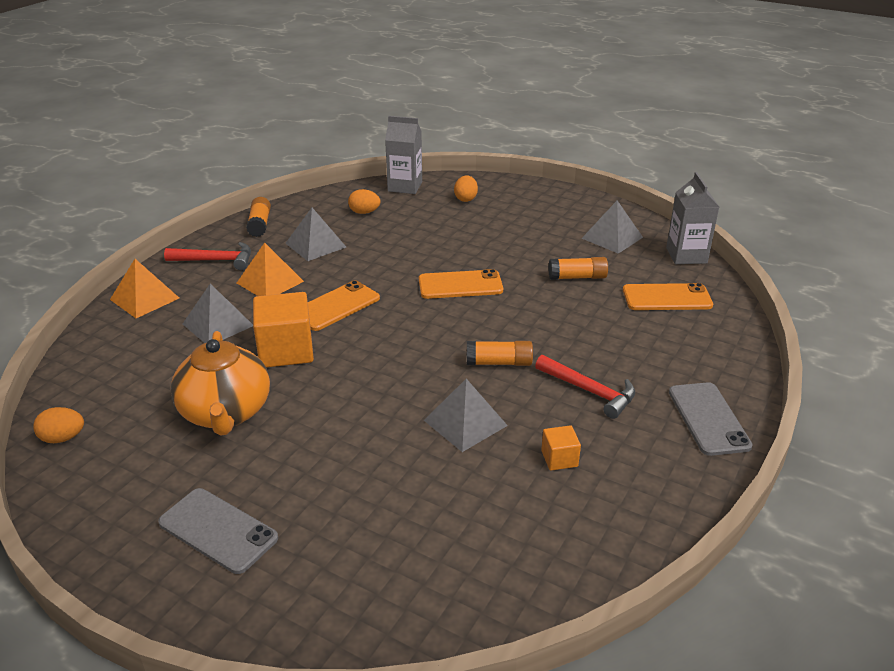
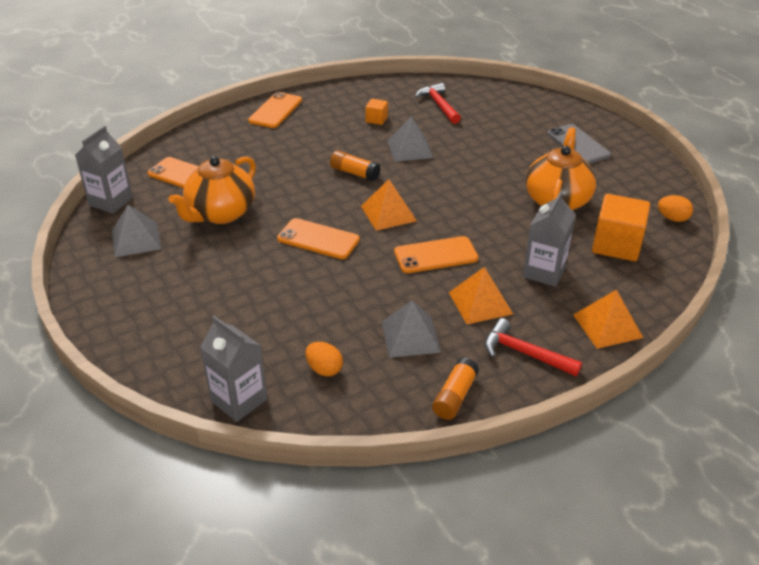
camera: 150 degrees left, 5 degrees up
(218, 324) = (544, 272): grey pyramid -> grey carton
(286, 350) = (497, 230): orange cube -> orange cube (616, 245)
(416, 330) = (388, 213): none -> orange pyramid
(465, 199) = (196, 346): orange egg -> none
(577, 277) = (220, 213): orange glue stick -> orange teapot
(589, 391) = (320, 141): red hammer -> red hammer (439, 105)
(708, 418) = (275, 110): grey phone -> orange phone

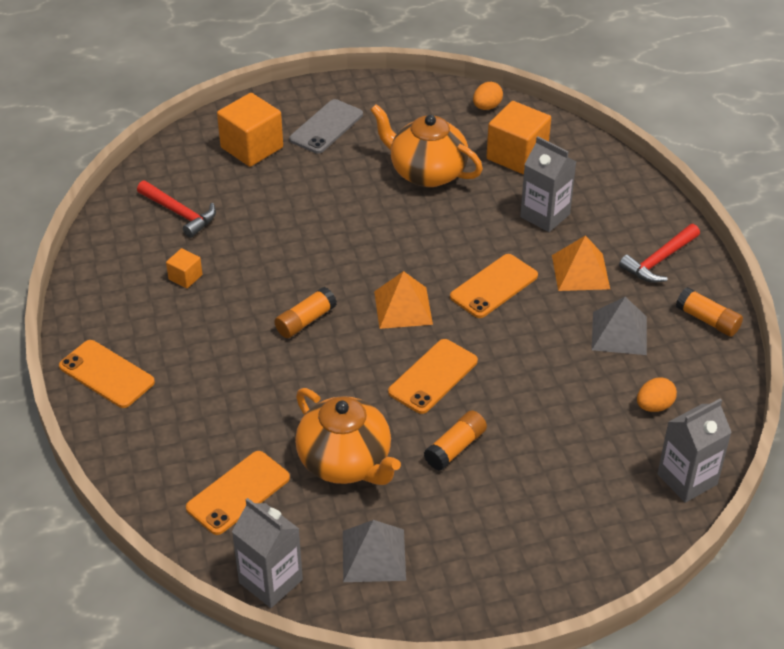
camera: 75 degrees left, 5 degrees up
(245, 261) = (455, 448): none -> orange glue stick
(410, 149) = (273, 261): grey pyramid -> none
(435, 255) = (494, 286): orange phone -> orange phone turned 45 degrees clockwise
(439, 105) = (179, 213): red hammer -> red hammer turned 135 degrees counterclockwise
(529, 118) = (252, 147): none -> orange cube
(578, 144) = (326, 127): grey phone -> grey phone turned 45 degrees counterclockwise
(607, 326) = (633, 198): orange pyramid -> none

